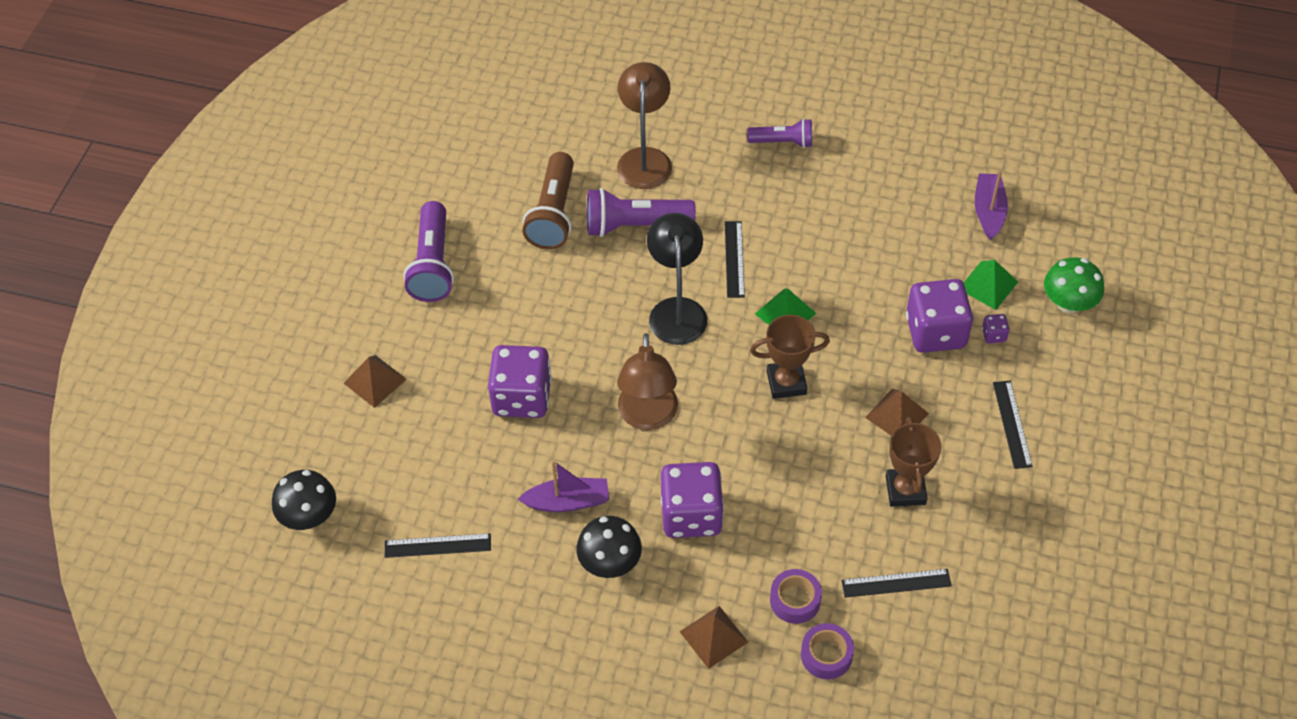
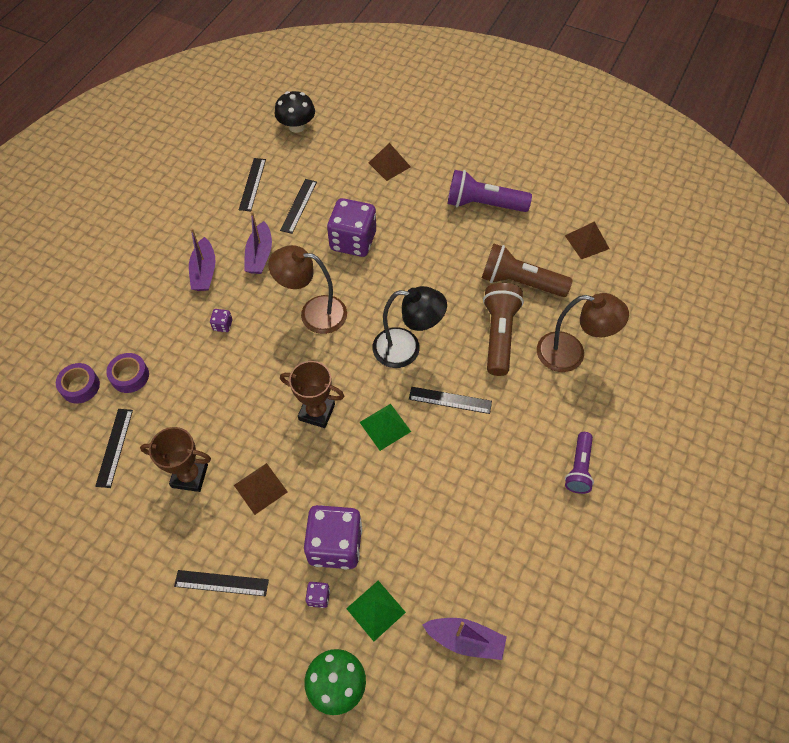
camera: 100 degrees right, 5 degrees up
(470, 476) = (298, 206): none -> black ruler
(610, 562) = (204, 272): black mushroom -> purple boat
(635, 225) = (499, 335): purple flashlight -> brown flashlight
(691, 515) = (223, 325): purple dice -> purple dice, size x0.41
(714, 636) = (125, 321): brown pyramid -> brown pyramid (587, 242)
(786, 382) = (317, 412): brown trophy -> brown trophy turned 75 degrees counterclockwise

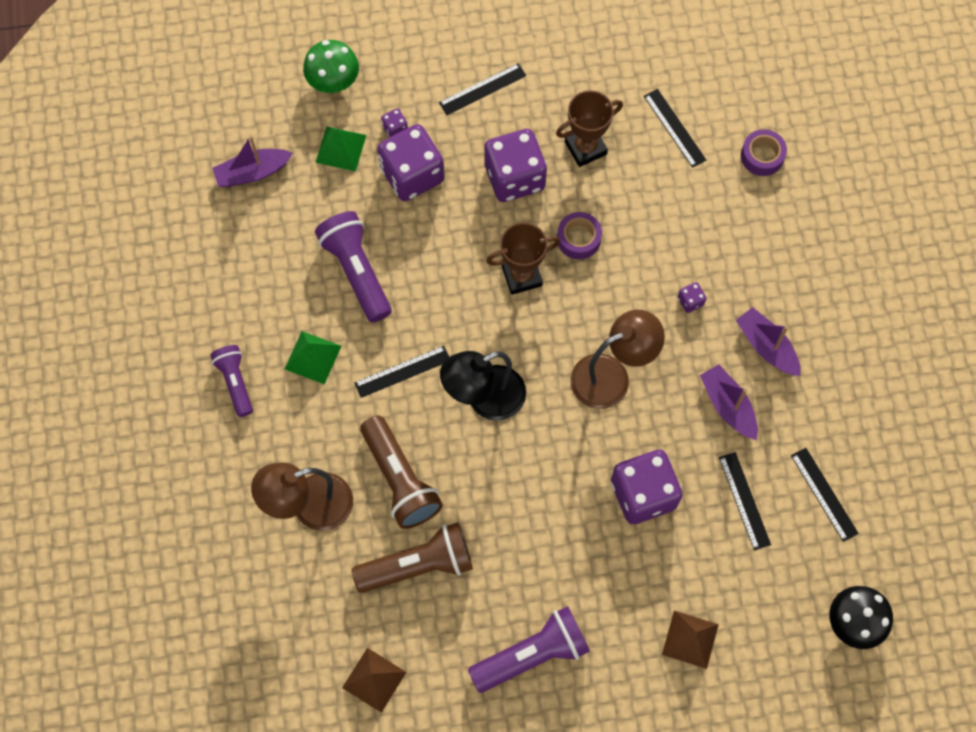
camera: 145 degrees right, 10 degrees up
(130, 376) = (727, 194): purple tape -> purple tape (578, 239)
(260, 488) = (514, 177): brown pyramid -> purple dice
(385, 426) = (446, 304): green pyramid -> green pyramid (312, 357)
(434, 493) = (356, 271): none -> purple flashlight

